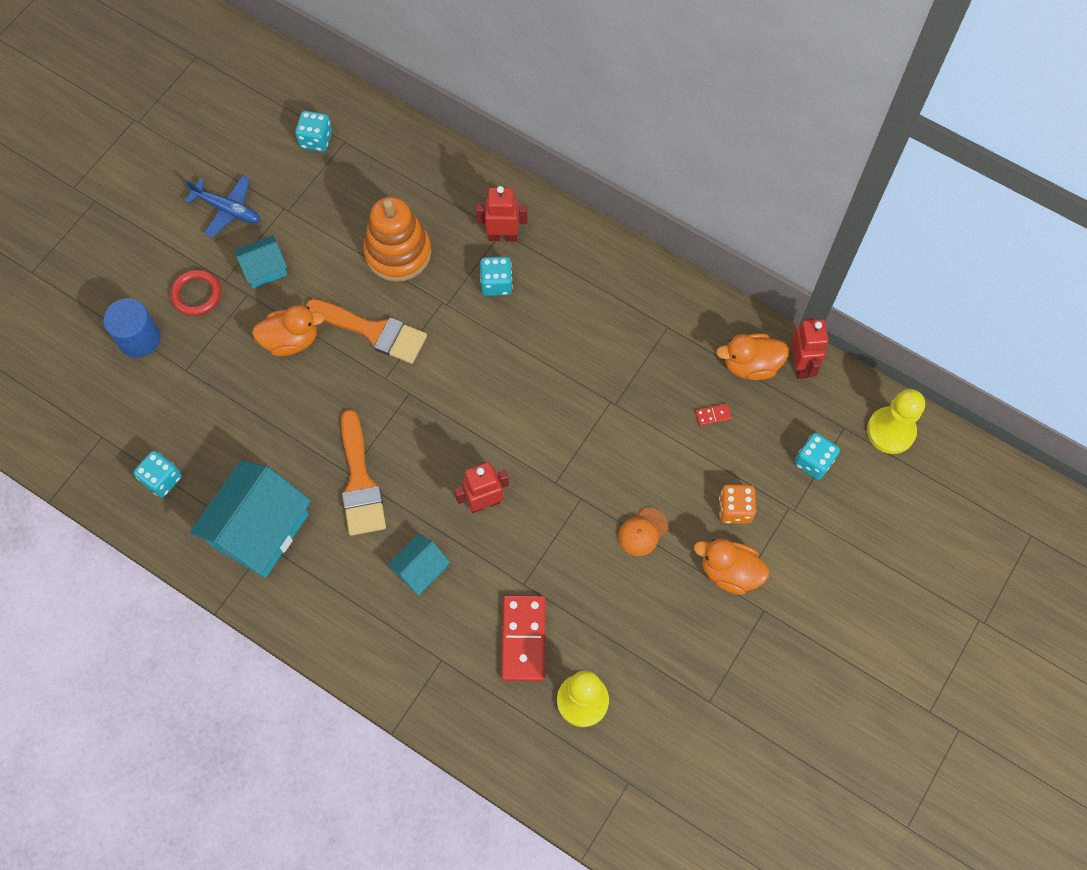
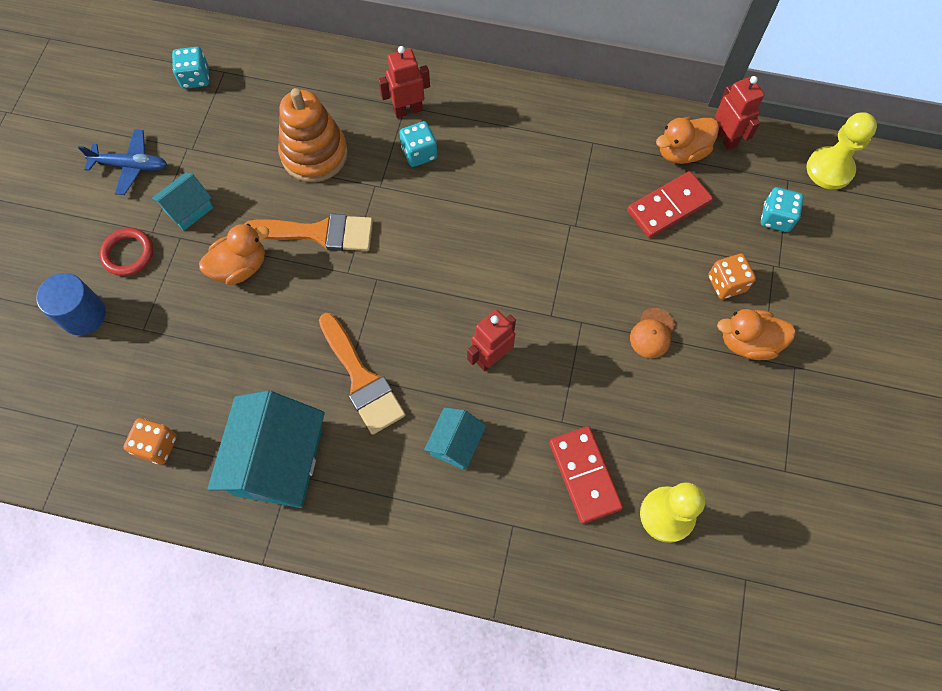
camera: 20 degrees left, 0 degrees up
(162, 479) = (157, 446): turquoise dice -> orange dice
(713, 415) = (668, 206): red domino -> red domino, size x2.39

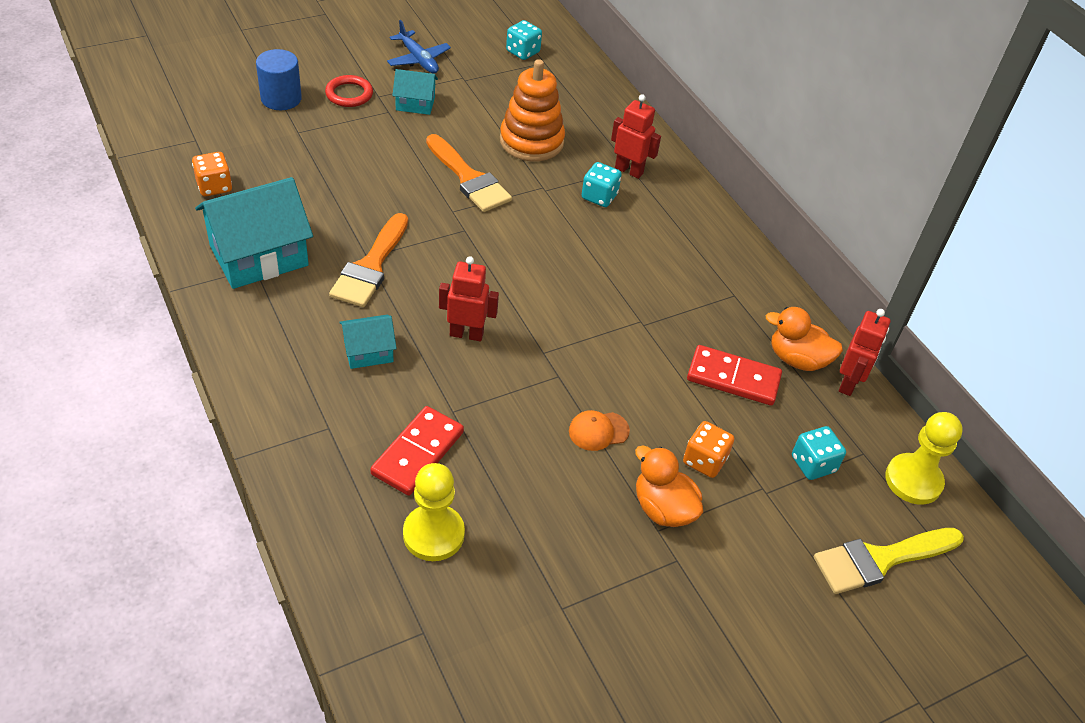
camera: 45 degrees right, 20 degrees down
(240, 267) = (397, 153): orange duck -> none
(875, 242) = (880, 559): none -> yellow brush

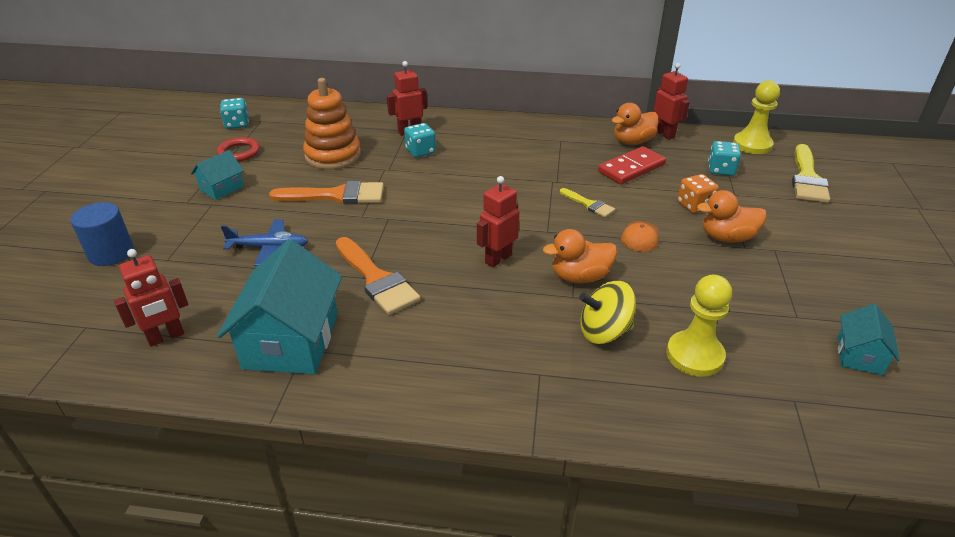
camera: 50 degrees left, 10 degrees down
(214, 186) = (166, 337): orange dice -> red robot
(349, 94) = (162, 215): red ring -> red ring (239, 152)
(368, 352) = (471, 317): turquoise house -> turquoise house (859, 355)
(418, 59) = (175, 168): blue plane -> blue plane (269, 248)
(418, 453) = (604, 331): red domino -> yellow spinning top
(487, 406) = (580, 277): none -> orange duck
(622, 367) = (589, 204): none -> yellow brush

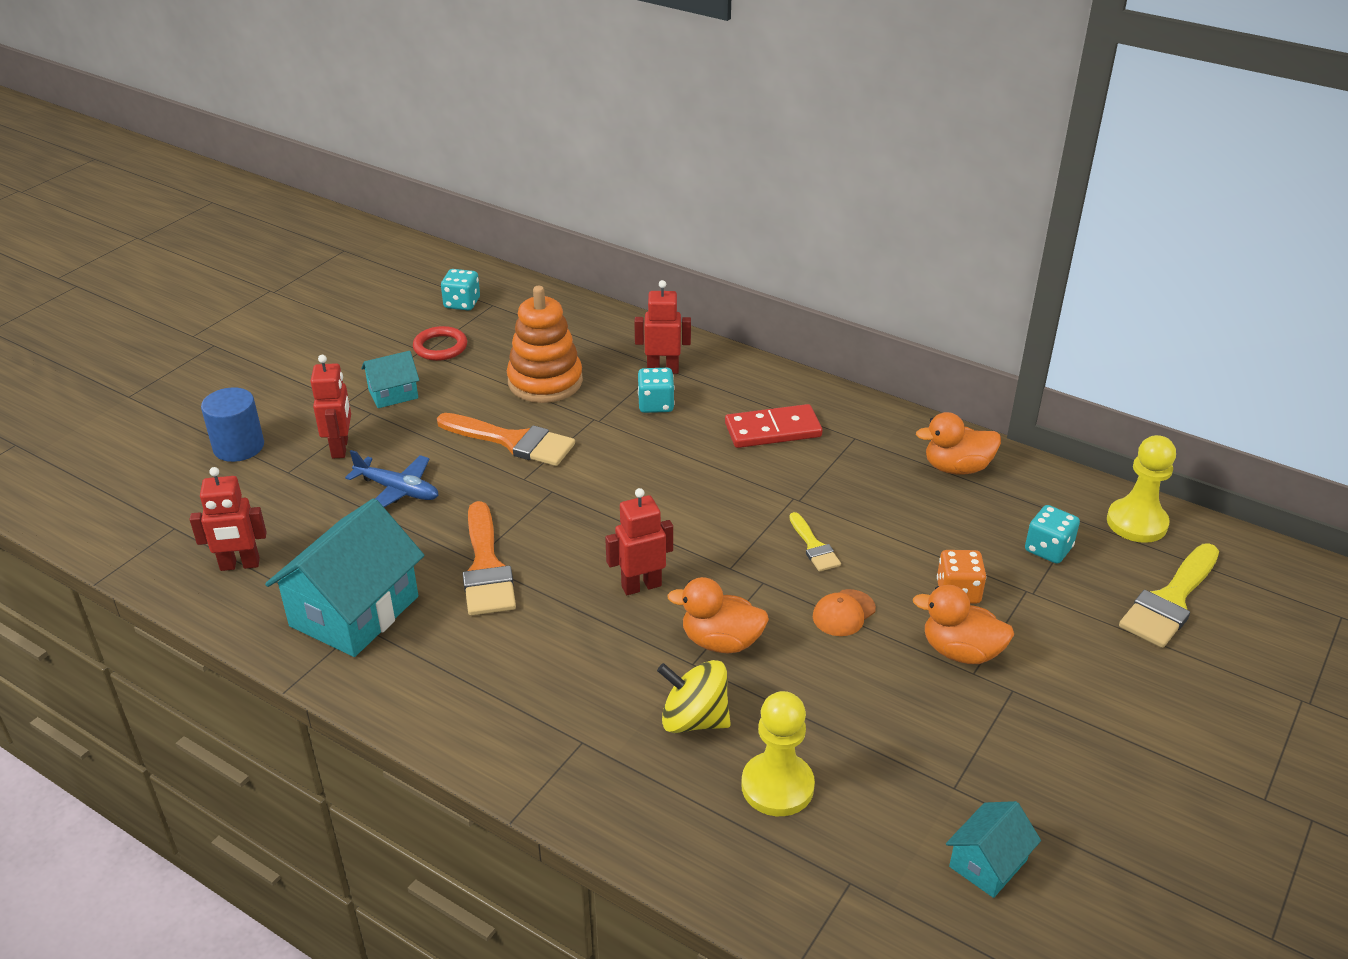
camera: 25 degrees right, 0 degrees up
(631, 168) = (918, 509): red domino -> red domino (773, 430)
(664, 134) = (1015, 468): red robot -> red robot (340, 448)

